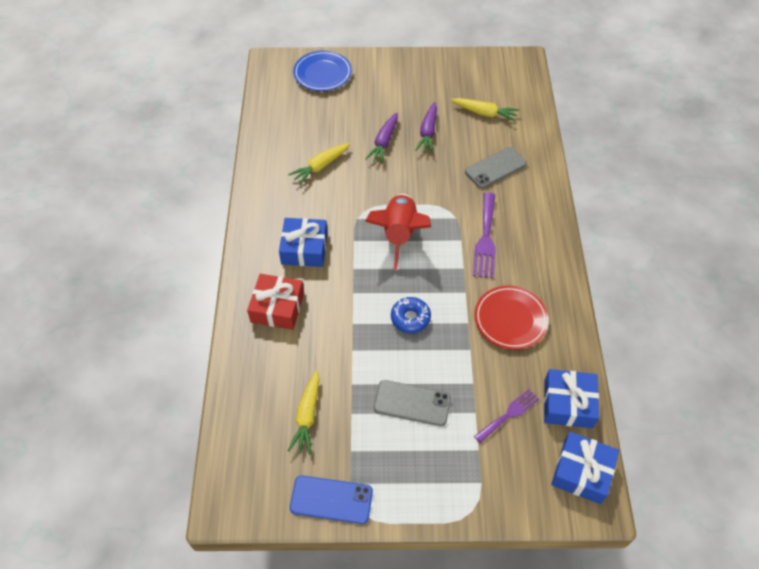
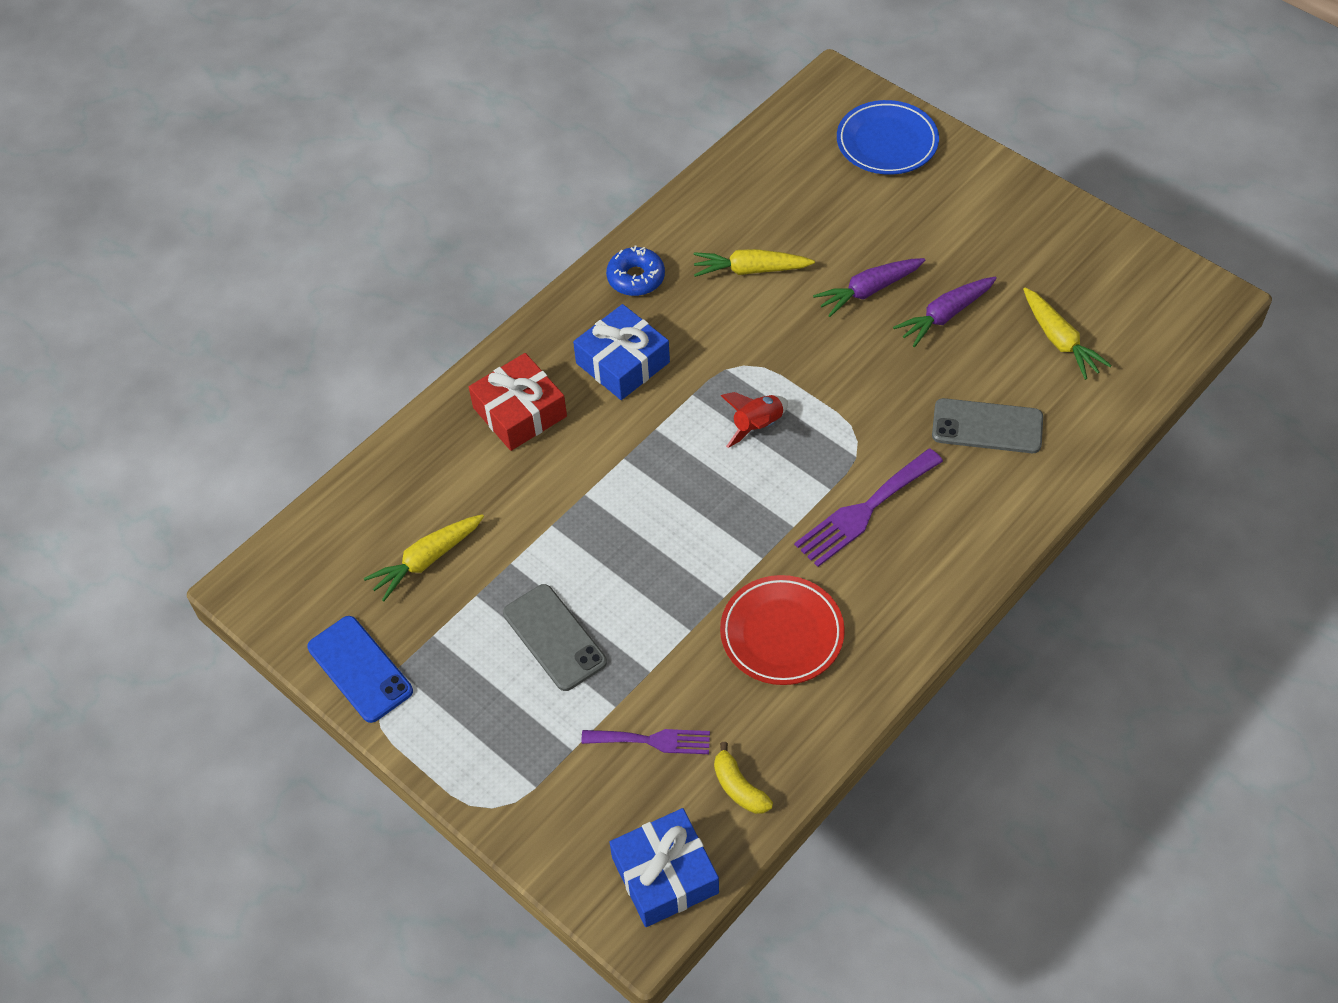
camera: 45 degrees right, 0 degrees up
(399, 234) = (757, 426): red rocket -> red rocket, size x0.54
(410, 318) = (659, 538): blue donut -> blue donut (636, 278)
(568, 403) = (739, 787): blue gift -> yellow banana

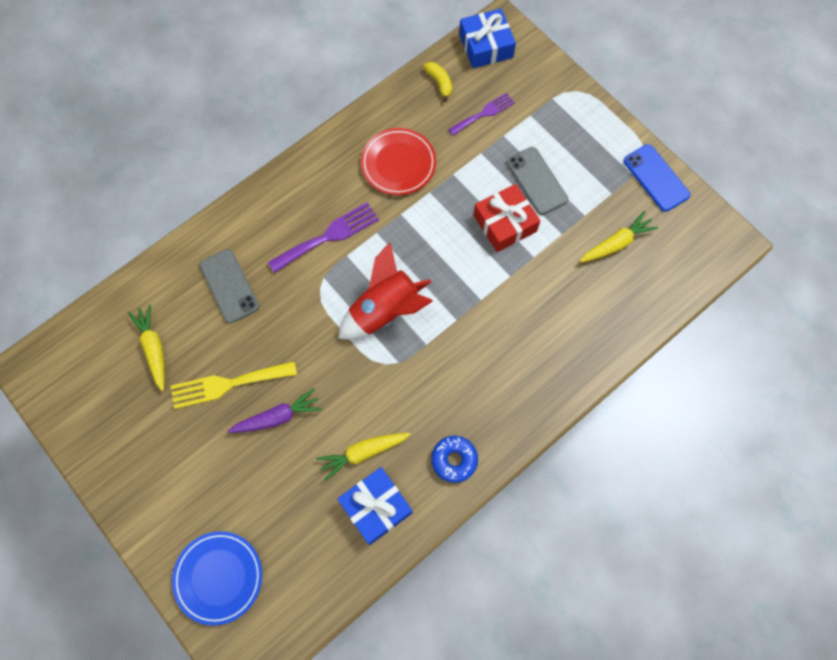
camera: 175 degrees left, 15 degrees up
(519, 412) = (551, 348): red gift -> red gift (505, 223)
(623, 363) = (473, 379): blue gift -> blue gift (376, 507)
(652, 741) = (484, 113): purple fork -> purple fork turned 135 degrees clockwise
(750, 270) = (363, 453): yellow carrot -> yellow carrot turned 150 degrees clockwise
(757, 426) = (385, 310): red rocket -> red rocket, size x1.87
(945, 315) = (228, 384): purple carrot -> yellow fork
(987, 427) = (229, 286): grey phone -> grey phone turned 45 degrees clockwise

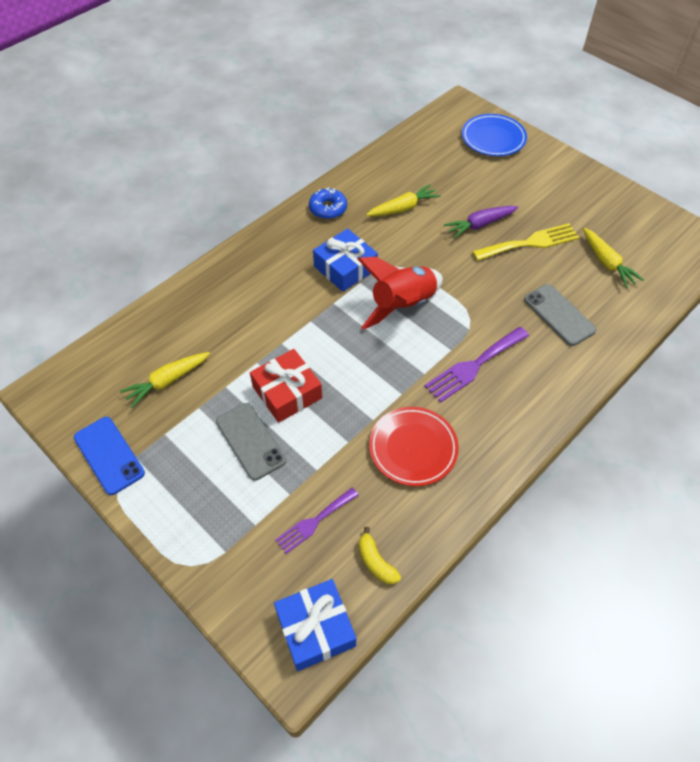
camera: 175 degrees right, 15 degrees down
(376, 507) = (387, 179): blue gift -> blue gift (345, 268)

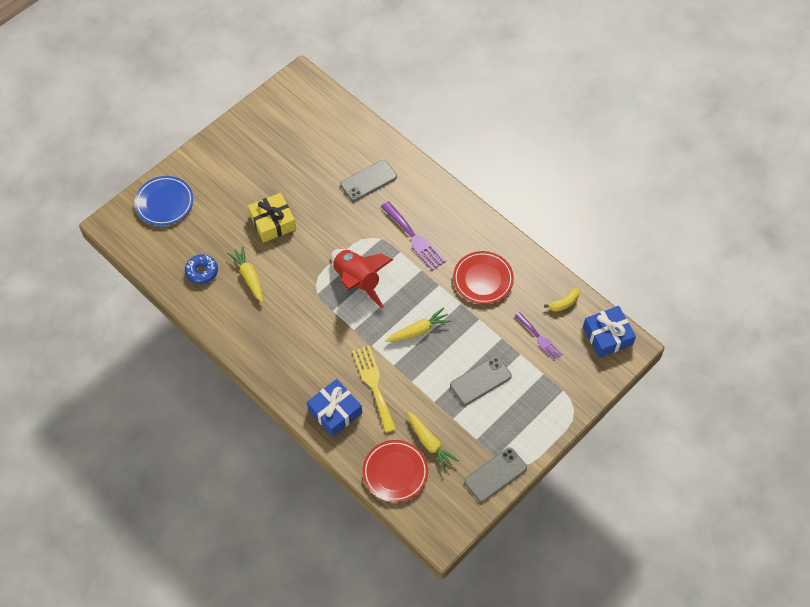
camera: 90 degrees left, 5 degrees up
(109, 455) = (495, 474): blue phone -> grey phone
(135, 345) = (395, 472): none -> red plate
(287, 392) = (439, 359): red gift -> none
(328, 208) = (245, 335): blue donut -> blue donut (202, 272)
(345, 268) = (316, 321): blue gift -> blue gift (335, 411)
(480, 225) = (272, 222): purple carrot -> yellow gift
(530, 243) = (295, 190): yellow fork -> yellow fork (374, 385)
(606, 262) = (318, 143): yellow carrot -> yellow carrot (418, 330)

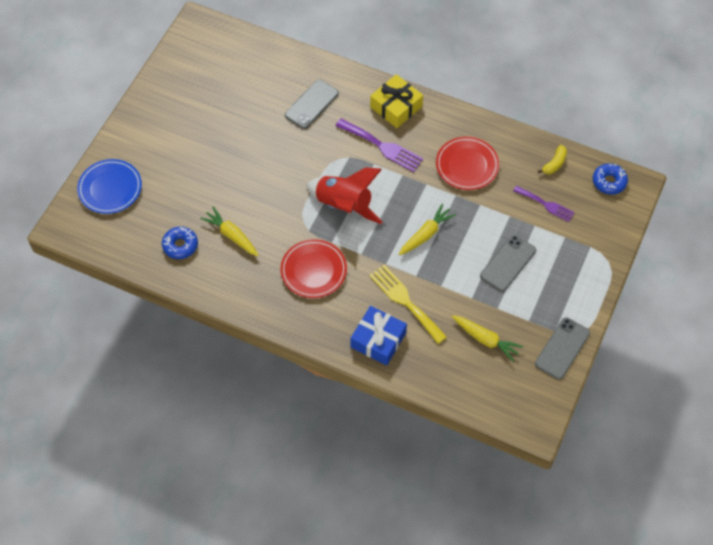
camera: 20 degrees left, 0 degrees up
(272, 222) = (232, 174): yellow gift -> yellow gift (396, 107)
(395, 472) = (464, 379): red plate -> red plate (313, 271)
(607, 336) = (609, 182): blue gift -> blue donut

